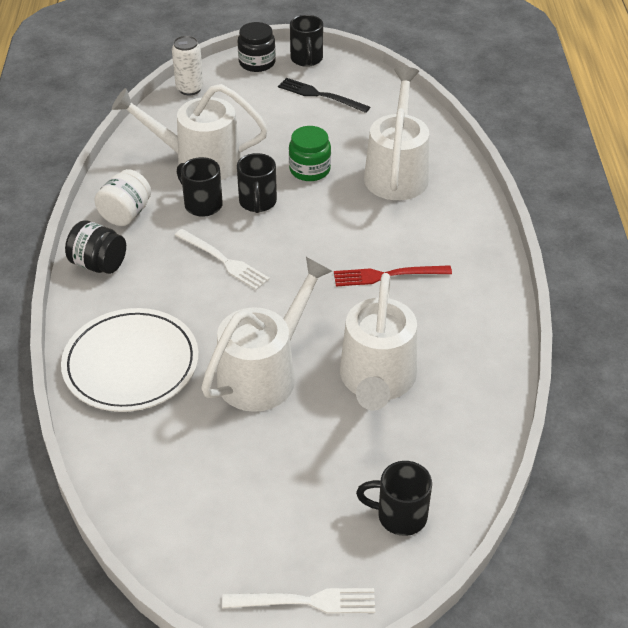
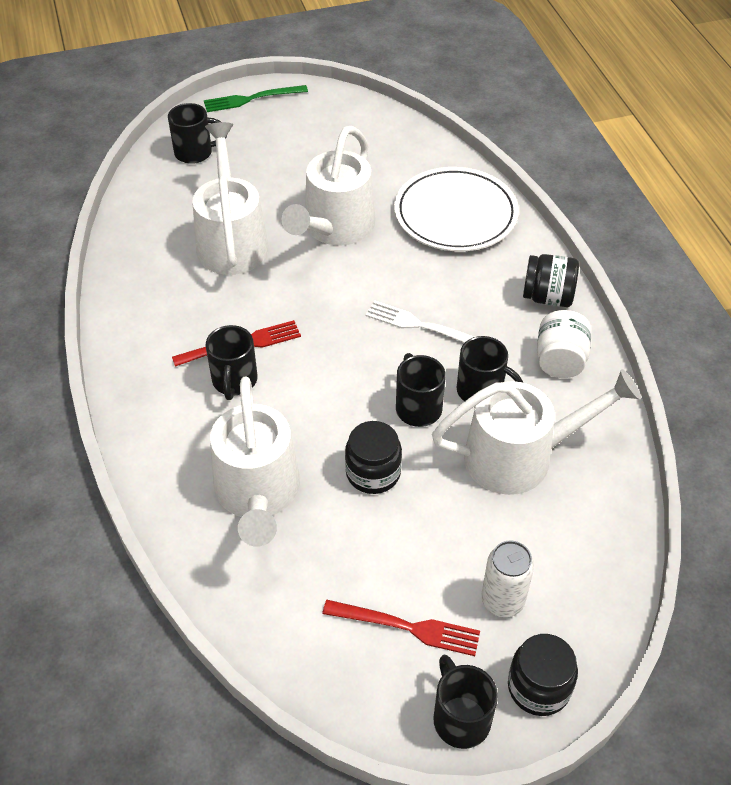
camera: 165 degrees right, 5 degrees up
(190, 89) = (610, 594): white can -> white can (502, 601)
(306, 601) = (251, 99): white fork -> green fork
(309, 170) = (373, 473): green jar -> black jar
(320, 95) = (407, 627): black fork -> red fork
(400, 247) = (234, 381): none -> black mug

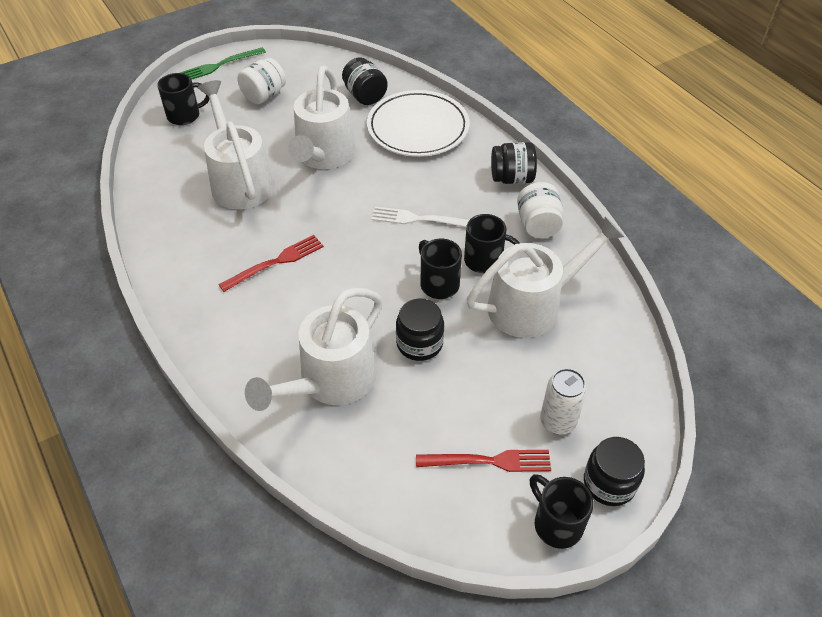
camera: 15 degrees left, 0 degrees up
(234, 381) = (279, 294): black mug -> none
(258, 495) = (329, 382): white watering can -> white watering can turned 60 degrees clockwise
(290, 144) = (264, 95): none -> white jar
(406, 164) = (365, 96): none -> black jar

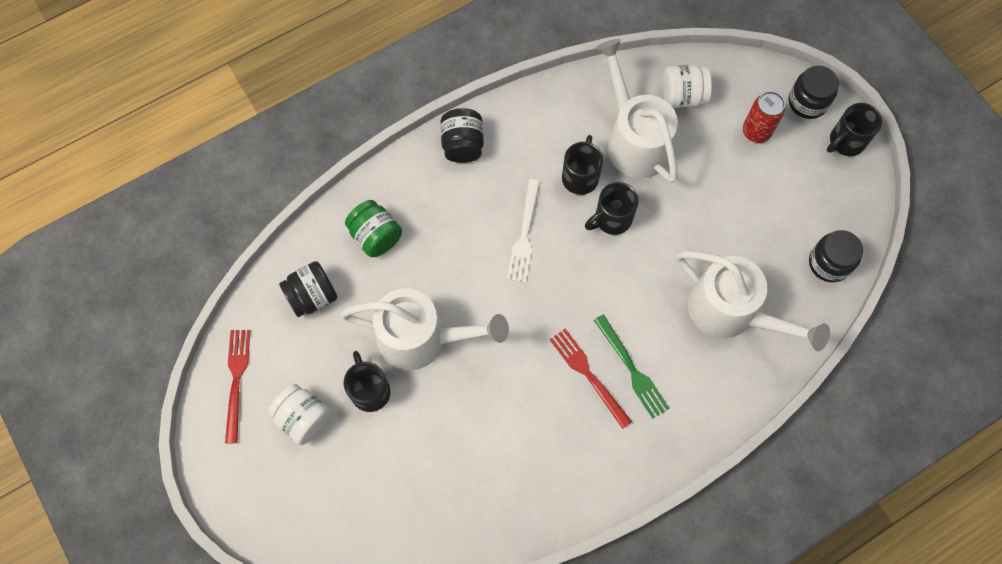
camera: 90 degrees left, 20 degrees up
(185, 115) = (339, 514): black mug -> black mug (370, 390)
(219, 65) = (233, 485): green fork -> green fork (632, 369)
(239, 180) = (462, 429): white watering can -> none
(418, 127) = (376, 236): white plate -> green jar
(419, 343) = (683, 236): black jar -> black jar (829, 263)
(489, 461) = (798, 185): red fork -> red fork (236, 380)
(538, 225) = (531, 126): white jar -> white jar (682, 96)
(557, 421) = (756, 132): white can -> red can

